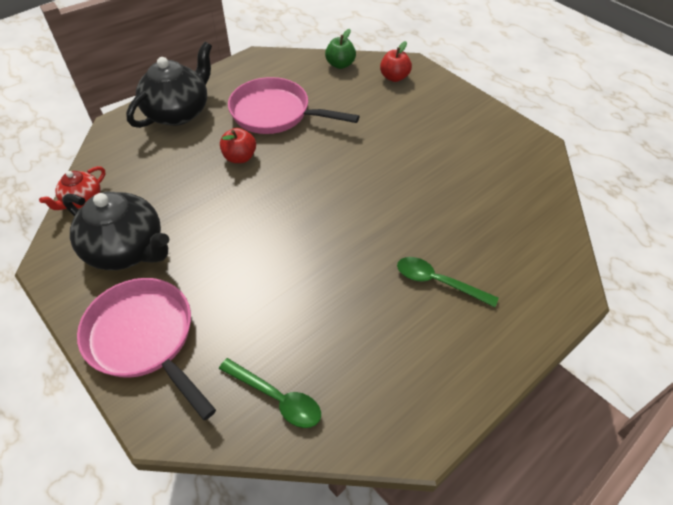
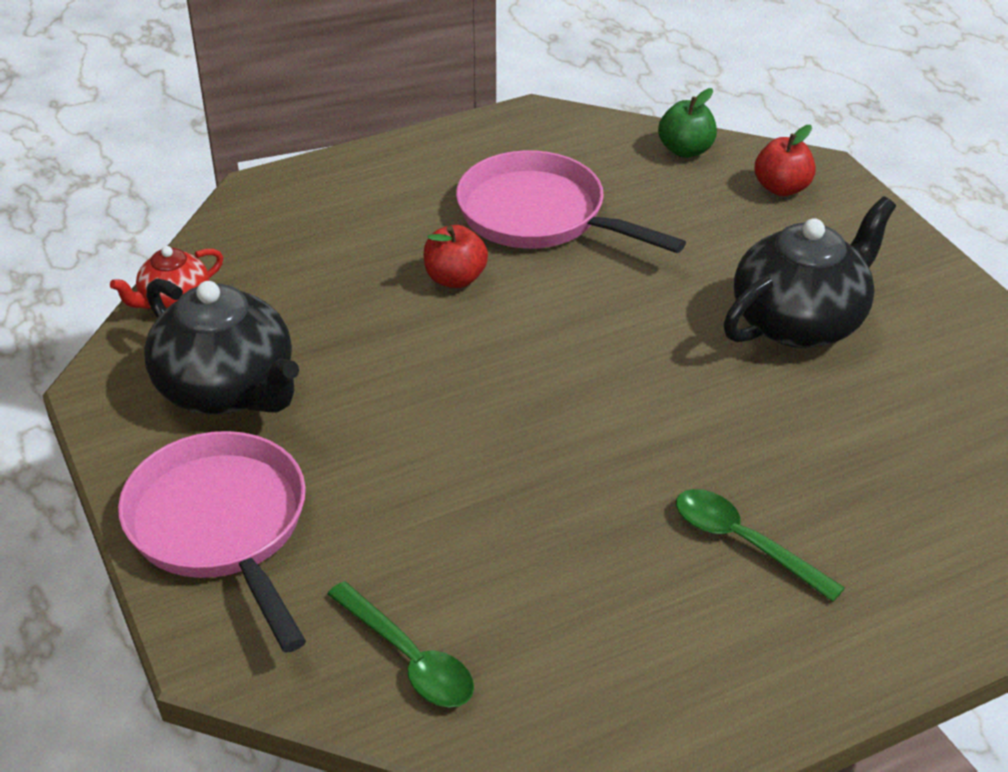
camera: 15 degrees right, 10 degrees down
(179, 112) = (370, 186): black teapot -> black teapot (800, 321)

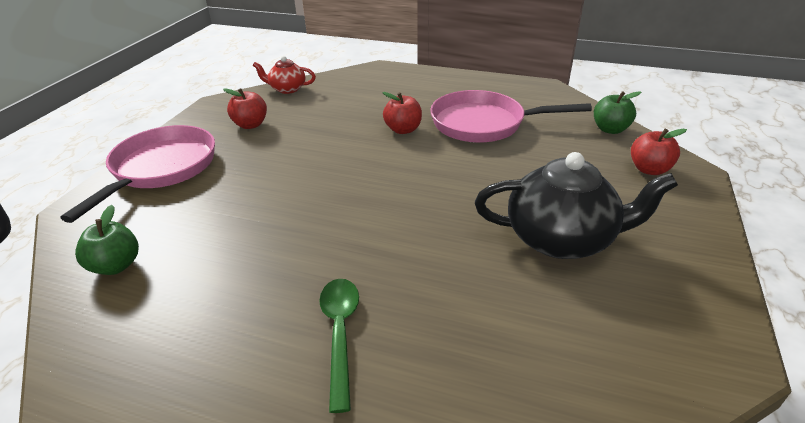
camera: 45 degrees right, 5 degrees down
(228, 389) = (250, 125): black teapot -> red apple
(408, 658) = (116, 265): green spoon -> green apple
(539, 216) = (483, 124): pink pan -> pink pan turned 75 degrees counterclockwise

